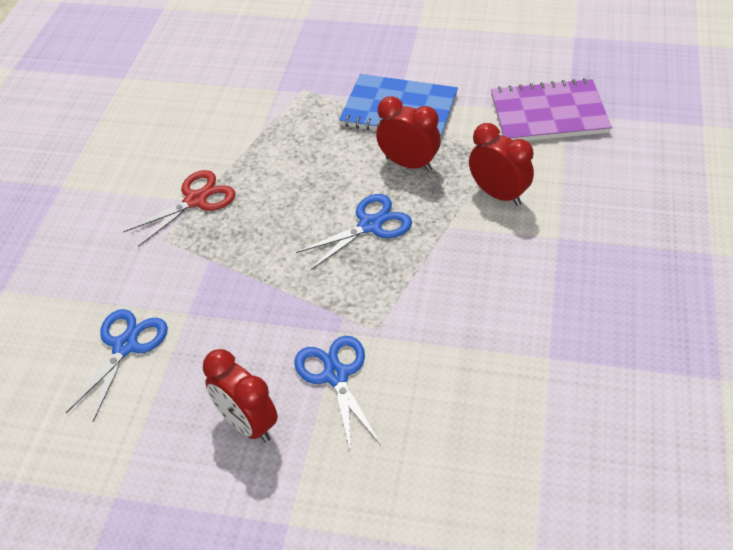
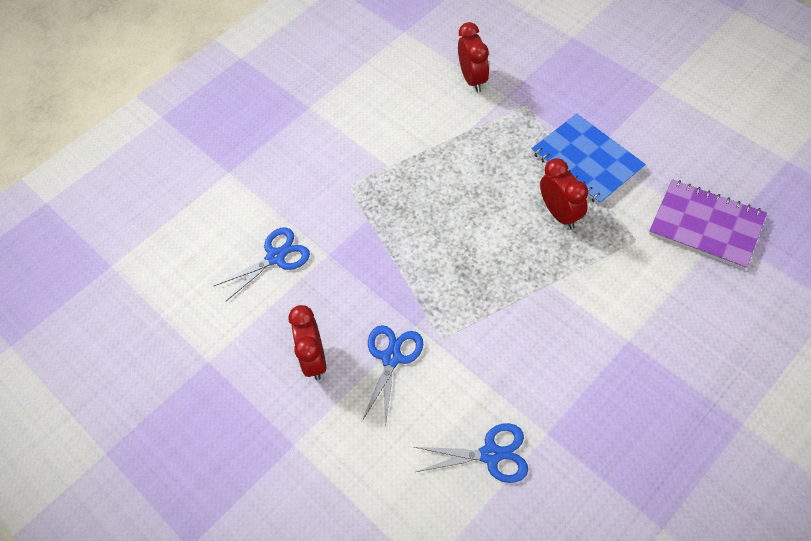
camera: 35 degrees right, 10 degrees up
(195, 200) = (388, 165): red scissors -> none
(370, 225) = (495, 252): blue scissors -> blue scissors (491, 454)
(498, 194) = (610, 277): red clock -> red clock (473, 79)

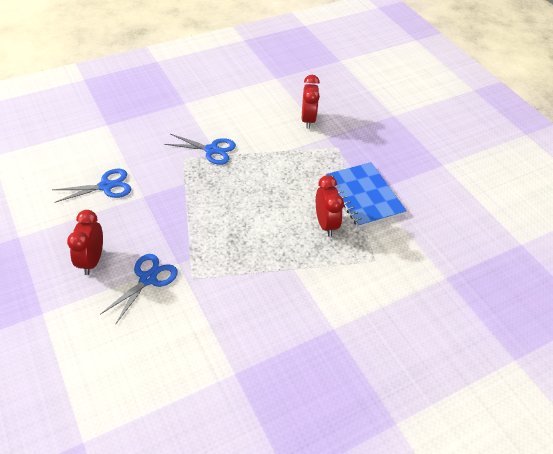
camera: 10 degrees right, 10 degrees down
(491, 454) = (183, 373): blue scissors -> blue scissors (211, 150)
(706, 225) = (435, 268): purple notebook -> none

